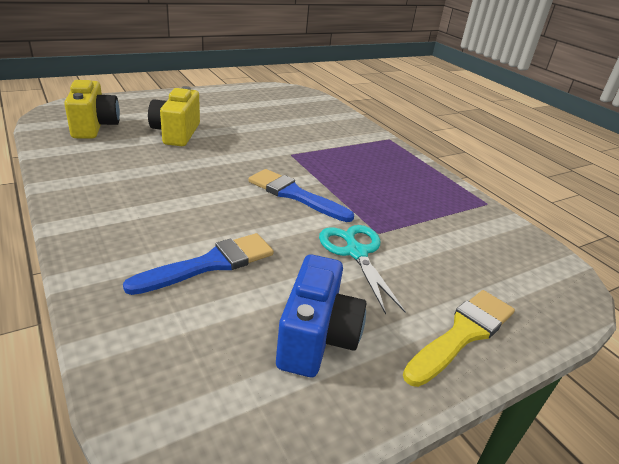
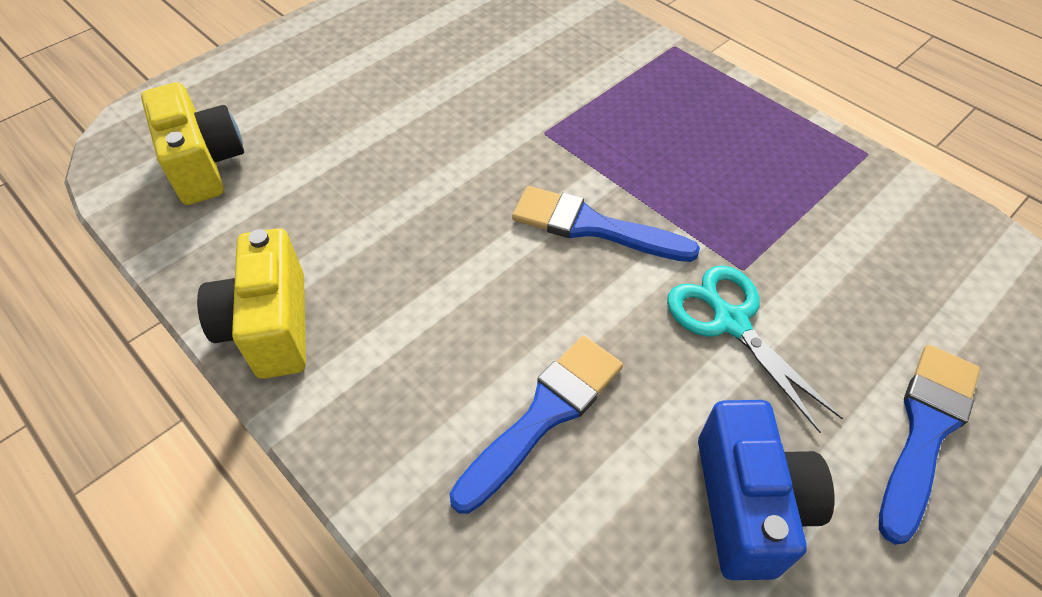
camera: 10 degrees left, 20 degrees up
(176, 133) = (344, 139): yellow camera -> yellow camera (270, 326)
(463, 334) = (925, 430): yellow brush -> blue brush

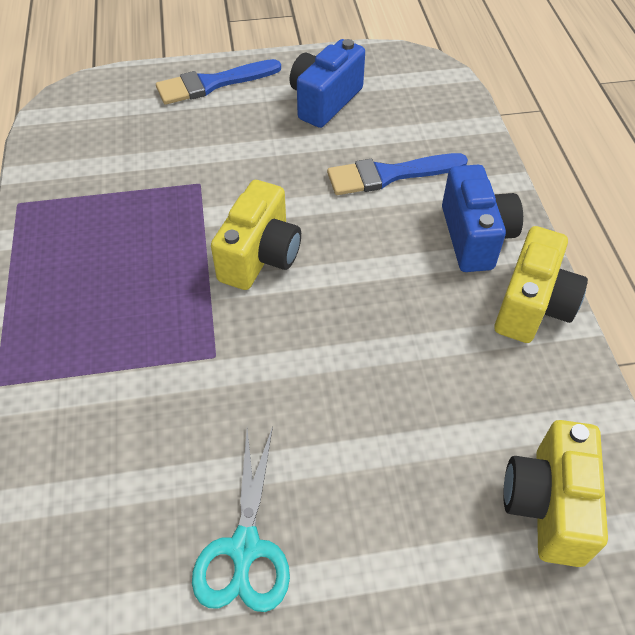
camera: 145 degrees left, 0 degrees up
(376, 381) = (475, 237): none -> blue camera
(592, 226) = (260, 256): blue brush -> yellow camera
(730, 321) = (242, 163): turquoise scissors -> turquoise scissors (245, 549)

